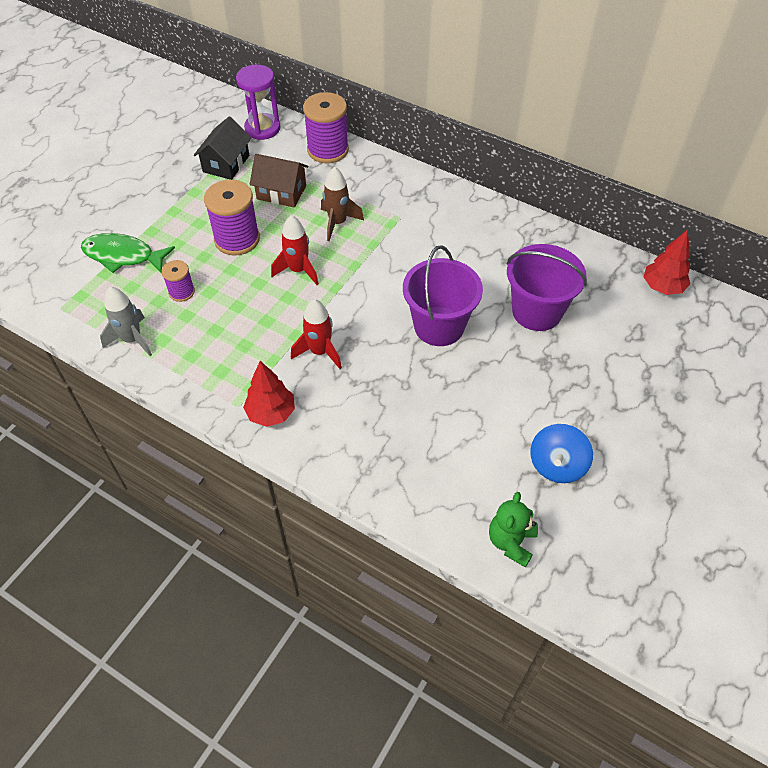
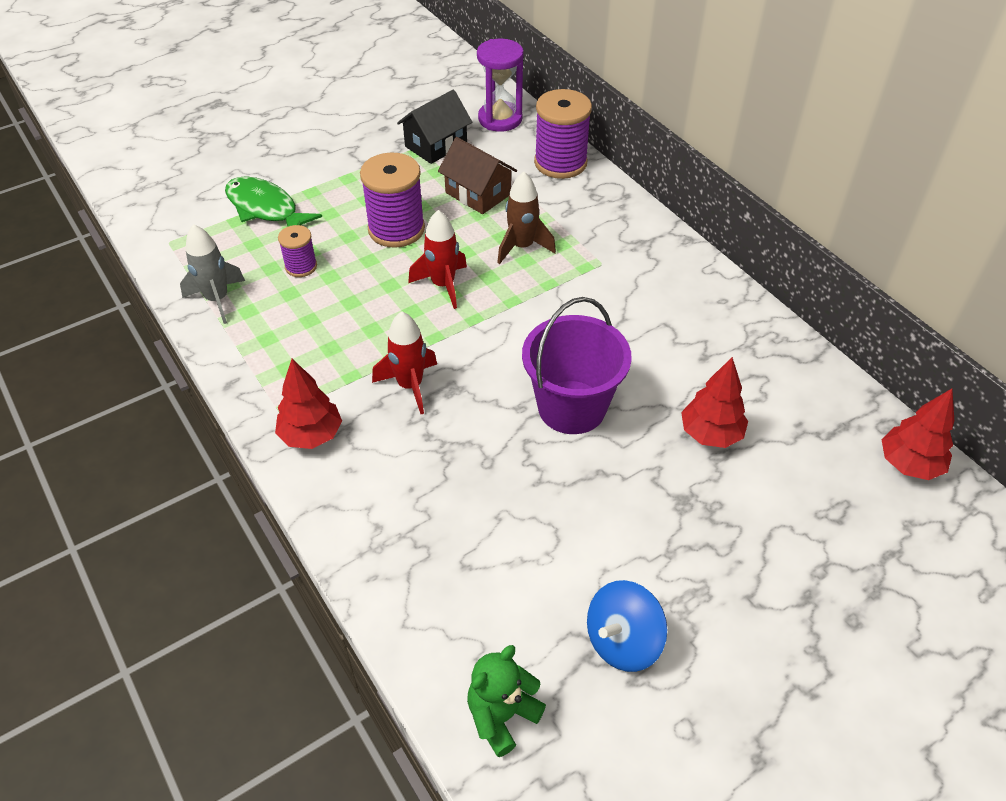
camera: 25 degrees right, 5 degrees down
(536, 311) = (710, 434): purple bucket -> red tree

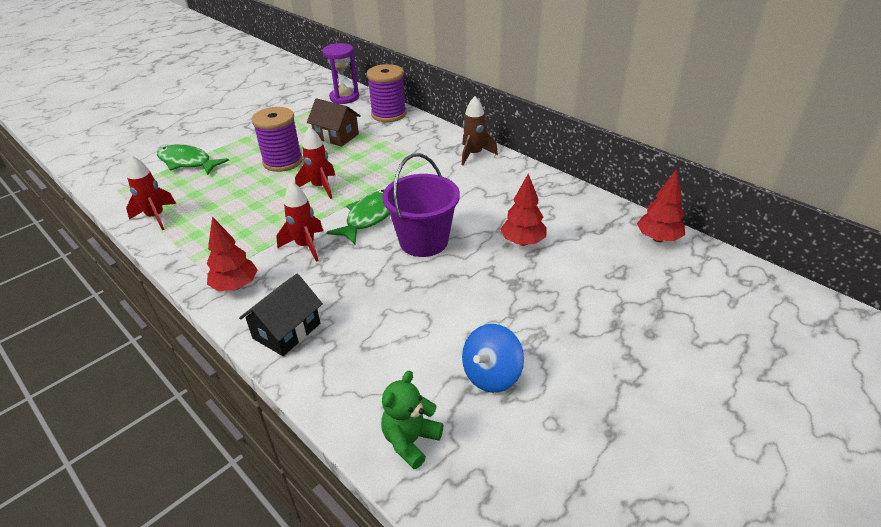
camera: 10 degrees left, 10 degrees down
(217, 299) = (156, 217): grey rocket -> red rocket
(301, 266) = (217, 190): purple spool -> none
(436, 145) = (303, 115): black house -> black house (287, 331)
(505, 351) = (370, 217): none -> green fish
(522, 247) = (371, 160): brown rocket -> brown rocket (474, 154)

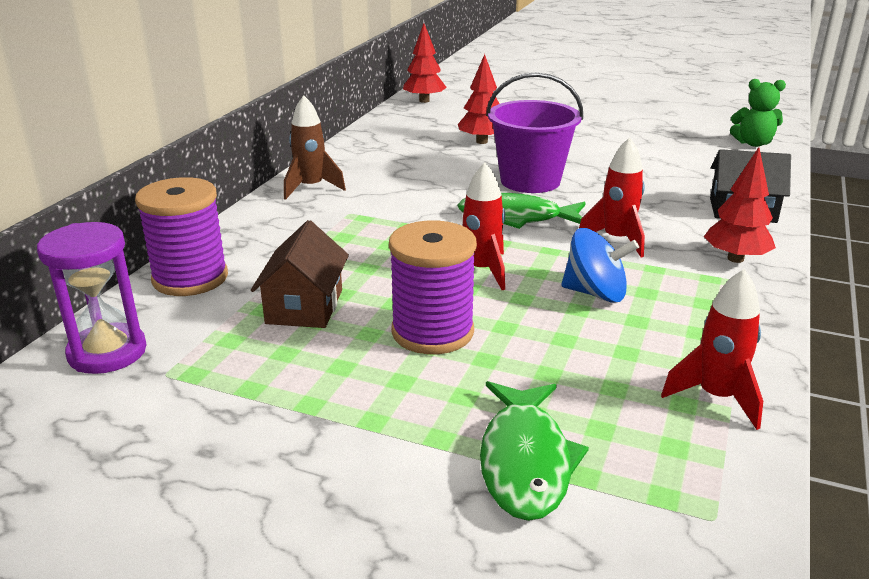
camera: 115 degrees left, 10 degrees down
(491, 375) = (659, 131): blue spinning top -> blue spinning top (595, 293)

